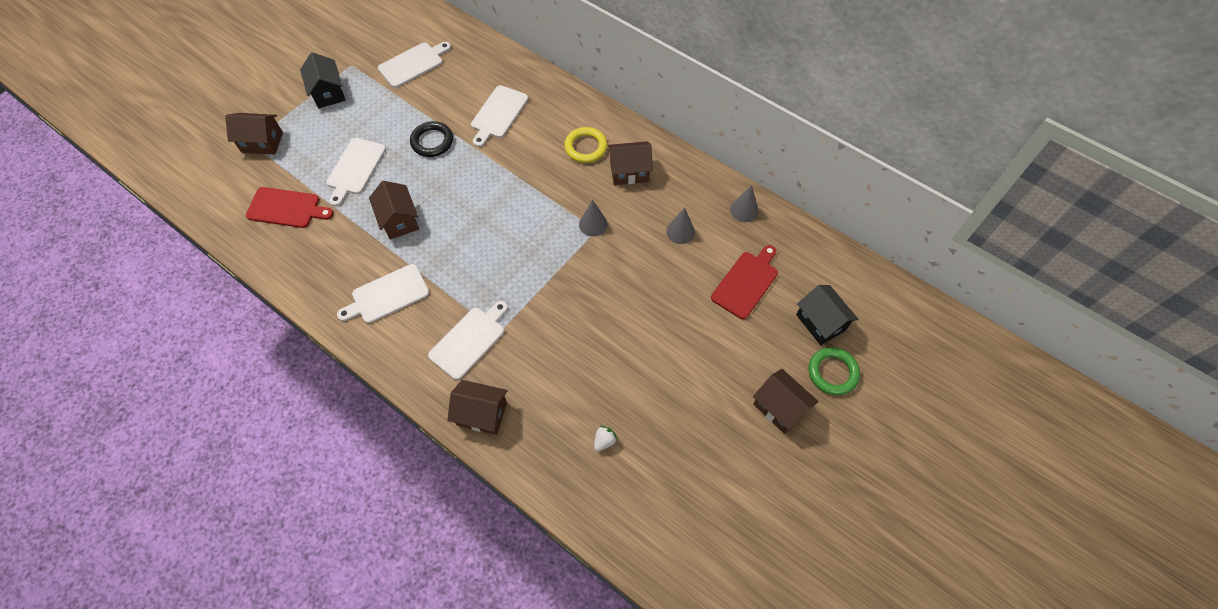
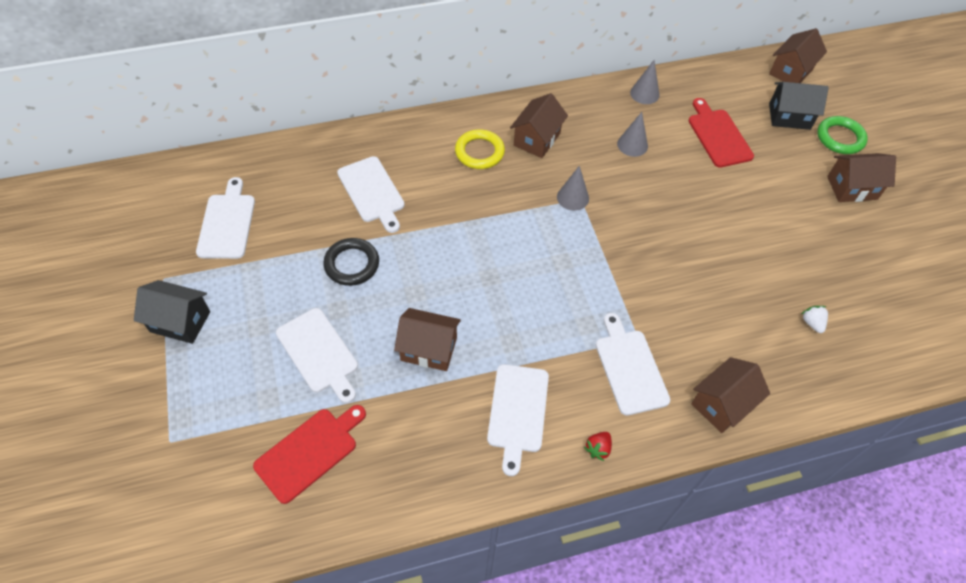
camera: 55 degrees left, 5 degrees down
(262, 142) = (182, 428): brown house -> brown house (791, 71)
(391, 356) = (598, 448): none -> red strawberry

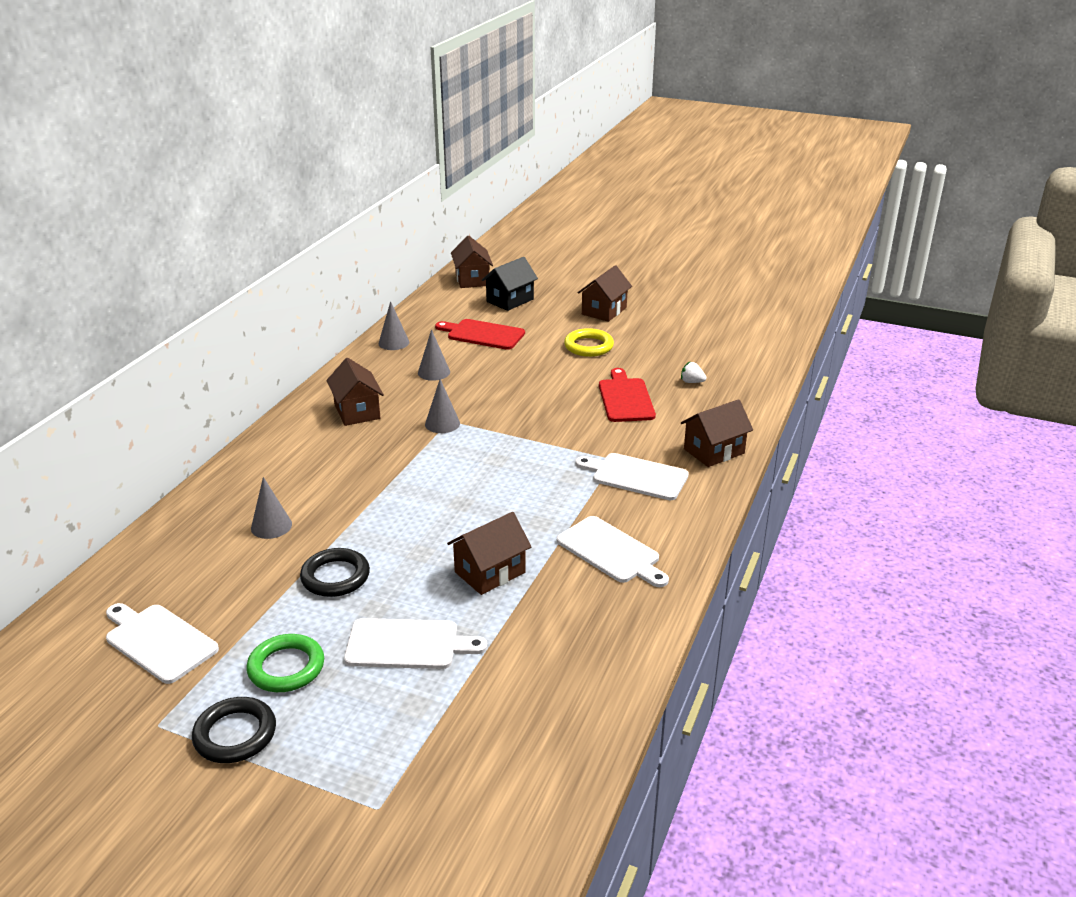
camera: 50 degrees left, 25 degrees down
(180, 322) = (235, 734): black house -> black ring
(309, 452) = (510, 701): red cutting board -> red cutting board (625, 398)
(372, 192) = (271, 526): white cutting board -> grey cone
(479, 152) = (323, 446): yellow ring -> yellow ring (588, 346)
(598, 448) = (689, 527): red strawberry -> none
(722, 404) = (714, 451): brown house -> brown house turned 60 degrees clockwise
(840, 138) = (557, 293): green ring -> green ring (286, 667)

